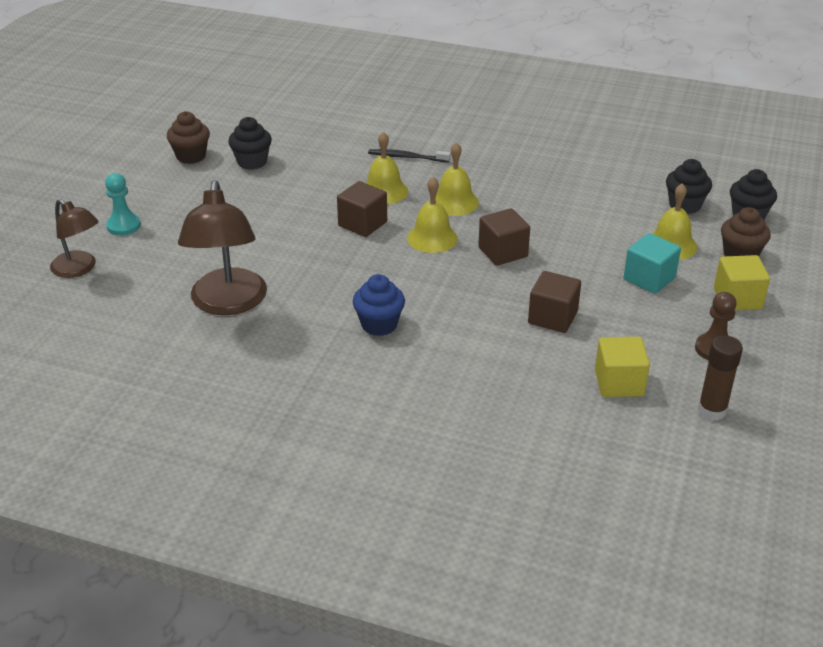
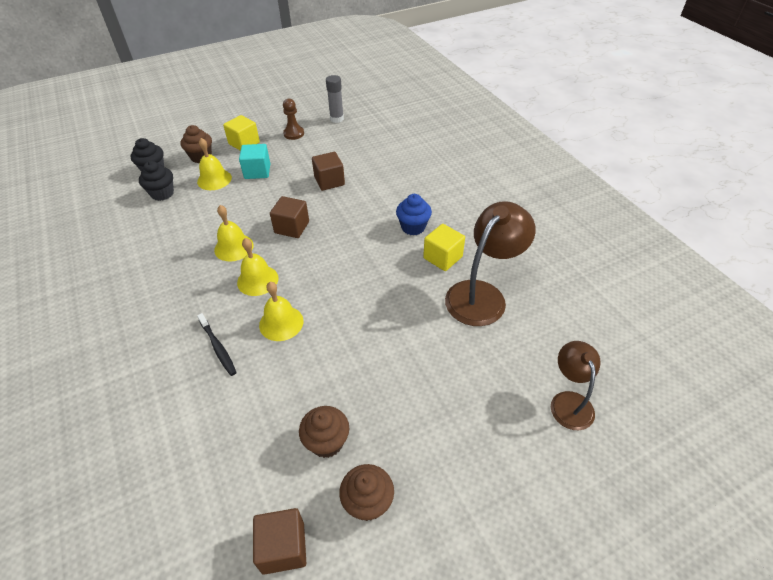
camera: 135 degrees left, 10 degrees up
(123, 226) = (503, 433): turquoise pawn -> none
(252, 162) = (327, 442): black cupcake -> brown cupcake
(362, 224) = (333, 302): brown cube -> brown cube (283, 547)
(432, 238) = (311, 262): yellow bell -> yellow bell (234, 247)
(619, 383) = (351, 144): yellow cube -> yellow cube (442, 257)
(712, 411) = (337, 119): brown glue stick -> grey glue stick

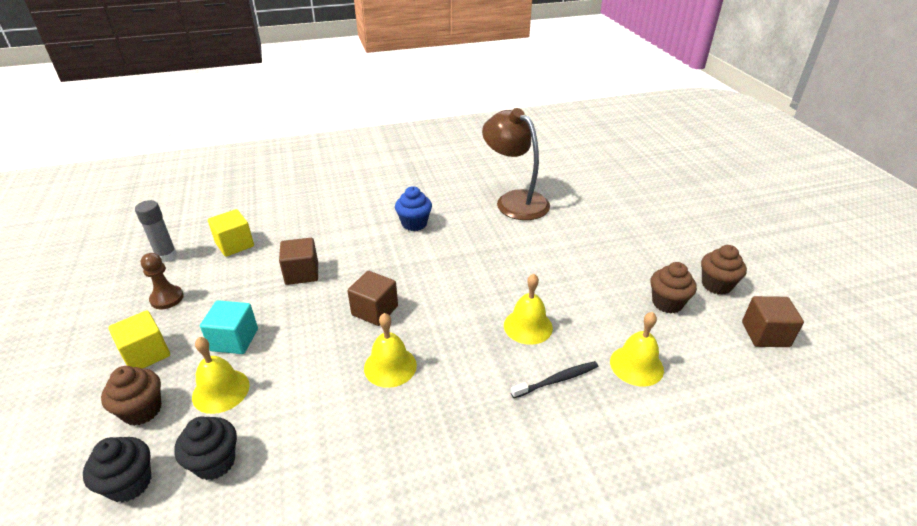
camera: 80 degrees left, 10 degrees down
(257, 280) = (457, 344): yellow bell -> yellow bell (636, 365)
(442, 257) = (463, 213): yellow cube -> yellow cube (235, 245)
(569, 401) = (621, 184): brown lamp -> none

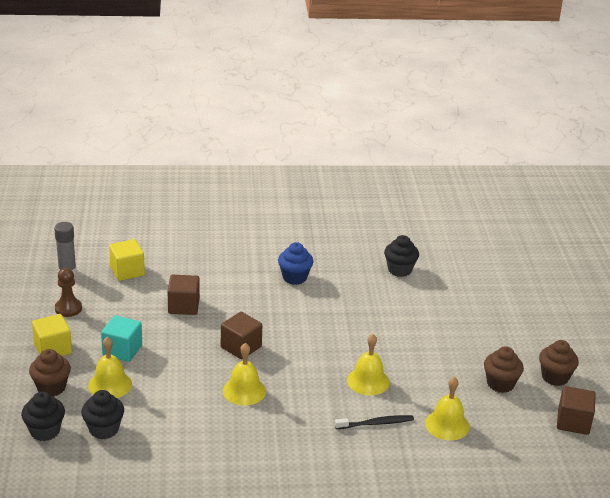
camera: 10 degrees right, 5 degrees down
(514, 200) = (399, 270): brown lamp -> black cupcake

